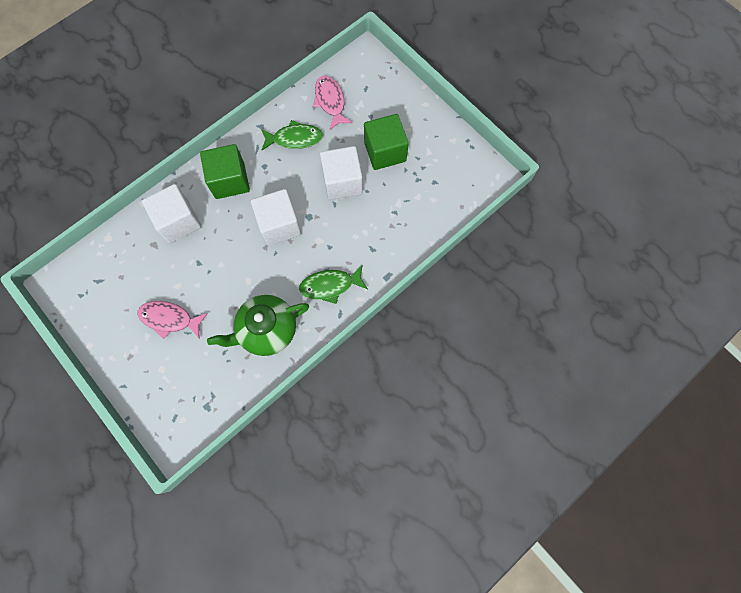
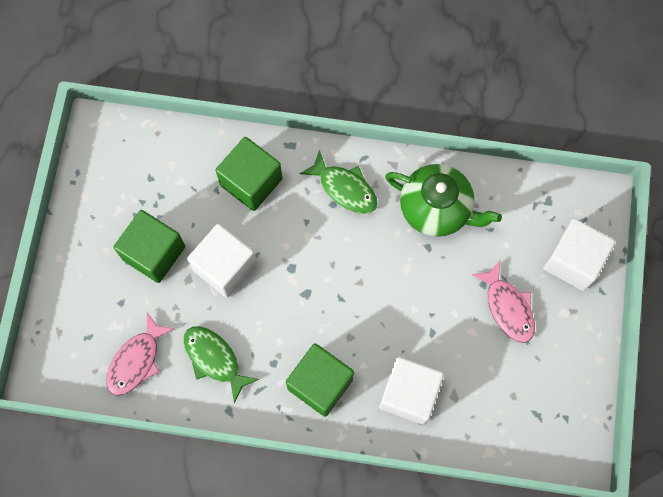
camera: 130 degrees left, 0 degrees up
(279, 225) = (325, 289): white cube -> white cube (573, 261)
(382, 235) = (251, 182): none -> green cube

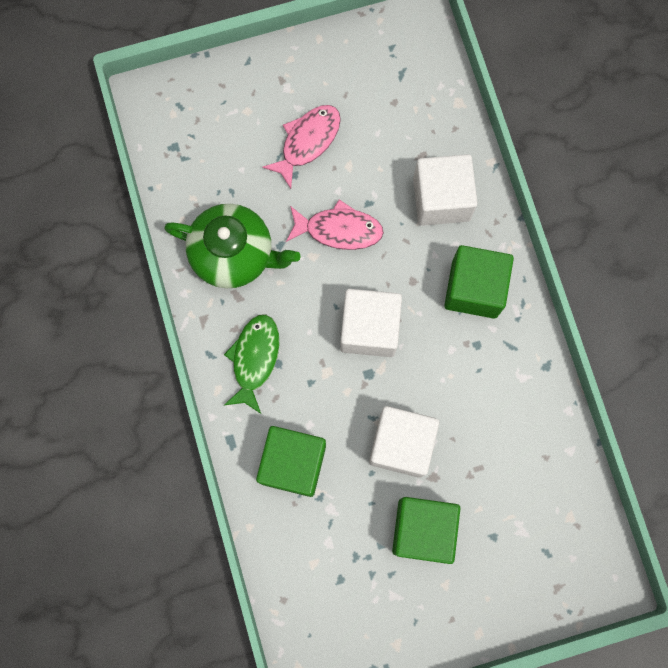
camera: 115 degrees left, 5 degrees up
(136, 360) = (545, 487): pink fish -> pink fish (339, 229)
(214, 359) = (503, 406): green fish -> none
(436, 209) = (234, 254): green teapot -> green teapot turned 105 degrees clockwise
(573, 261) = (229, 99): white cube -> white cube (369, 328)

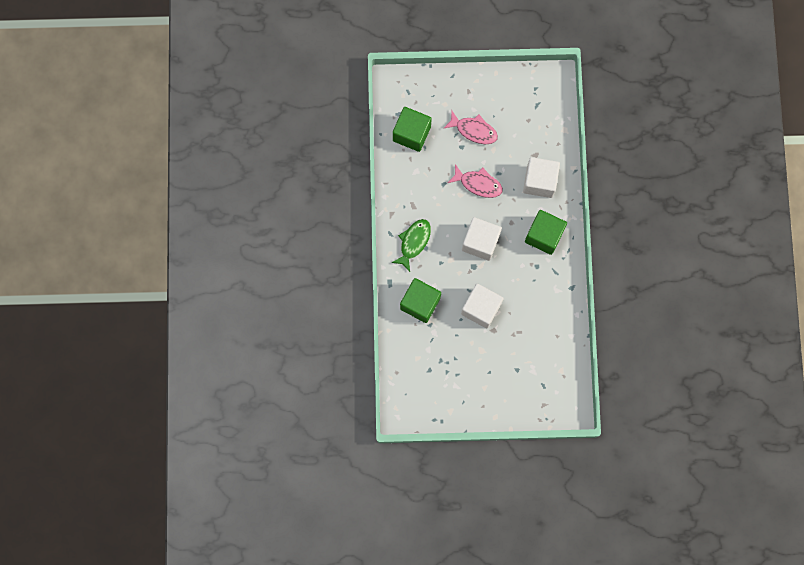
camera: 15 degrees right, 0 degrees up
(234, 254) = (417, 182): green teapot -> none
(307, 142) = (474, 130): pink fish -> pink fish turned 60 degrees clockwise
(423, 530) = (480, 356): green cube -> green cube (411, 133)

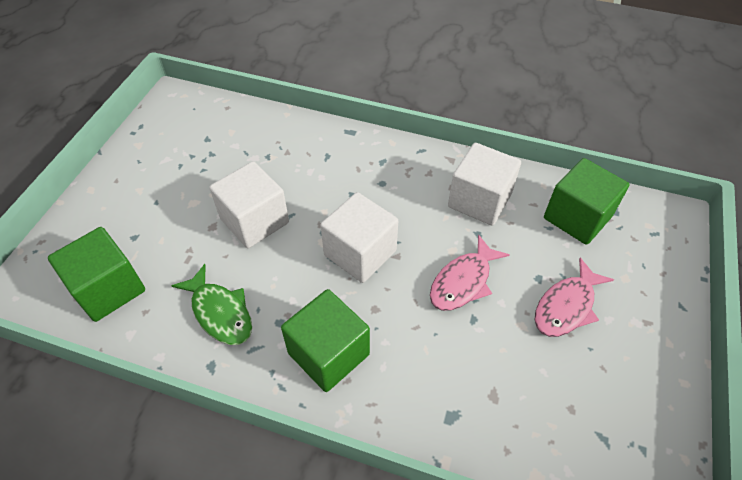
camera: 110 degrees right, 25 degrees down
(413, 242) = (397, 171): green fish -> green fish (220, 312)
(420, 303) = (304, 154): green cube -> green cube (109, 289)
(539, 181) = (436, 384): white cube -> white cube (479, 200)

